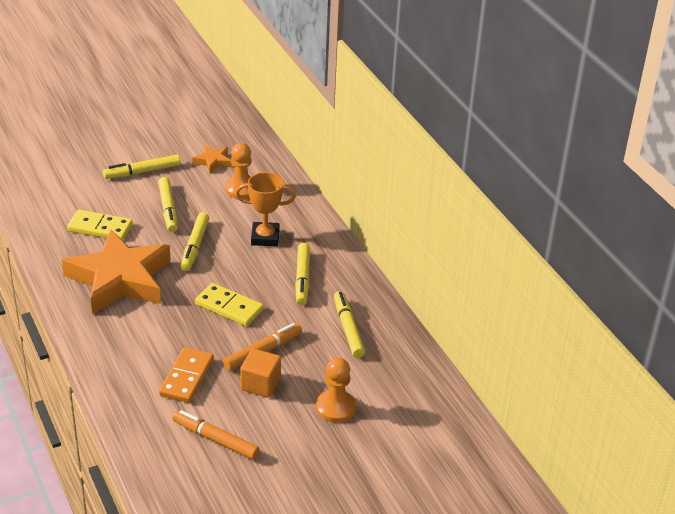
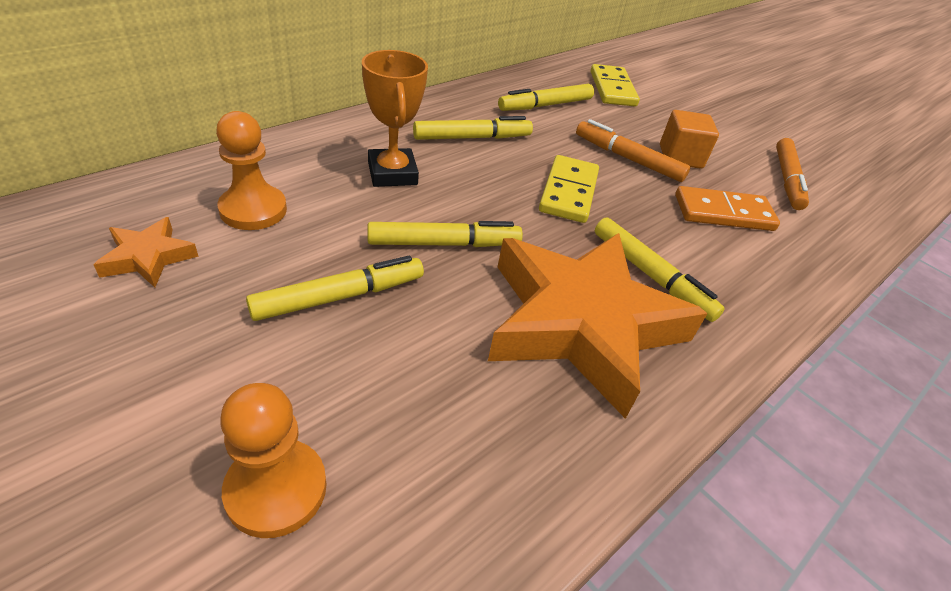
camera: 110 degrees left, 5 degrees up
(100, 228) = (438, 397): yellow domino -> yellow domino (612, 89)
(142, 172) = (190, 370): yellow marker -> yellow marker (651, 275)
(336, 408) = (667, 110): orange pawn -> orange pawn (276, 489)

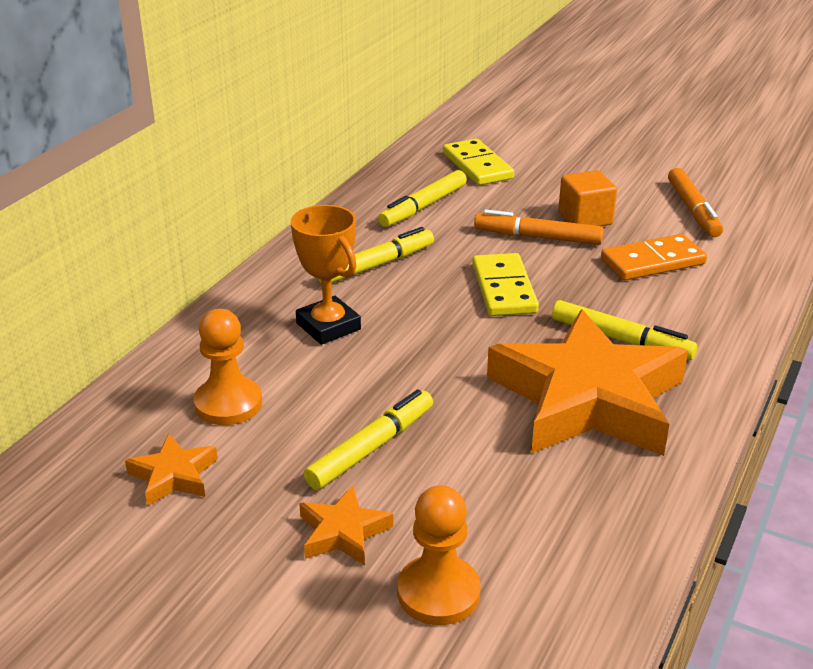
camera: 15 degrees left, 10 degrees down
(242, 375) = (343, 532): none -> orange star
(444, 243) = (426, 373): yellow marker -> none

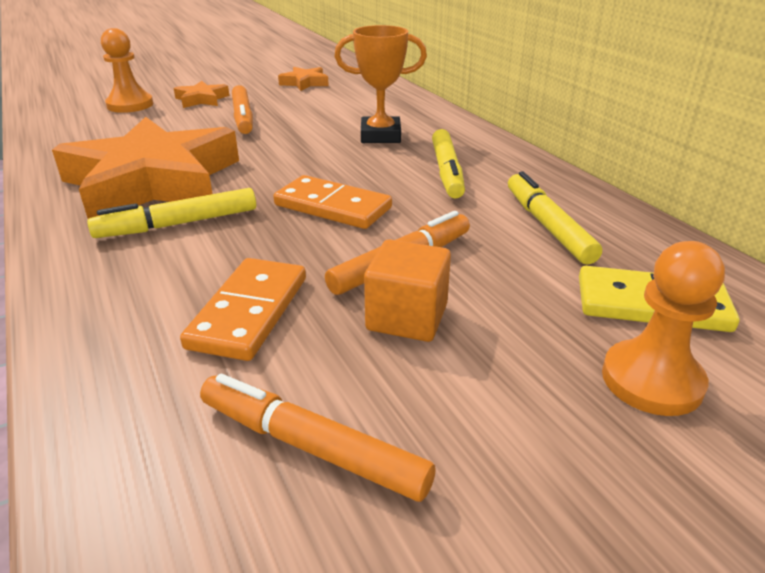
camera: 125 degrees right, 0 degrees up
(228, 404) = (342, 100): orange pawn -> orange pawn (651, 380)
(371, 448) = (243, 117): yellow marker -> orange marker
(504, 289) = (332, 207): yellow domino -> orange domino

